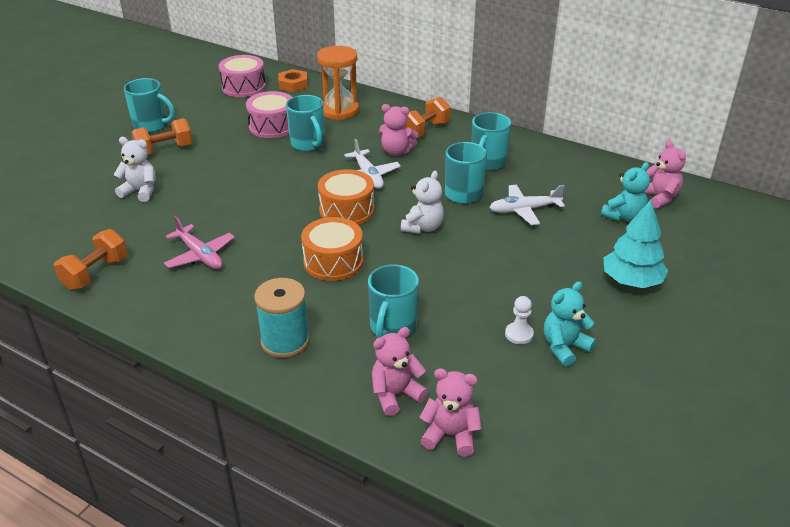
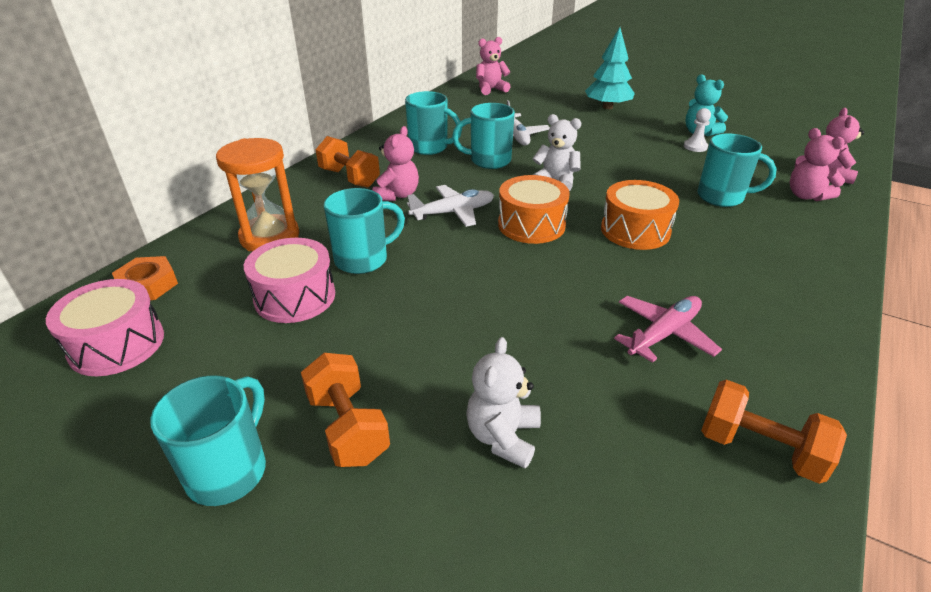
camera: 90 degrees left, 0 degrees up
(285, 341) = (783, 254): turquoise spool -> none
(623, 216) = (519, 102): turquoise teddy bear -> none

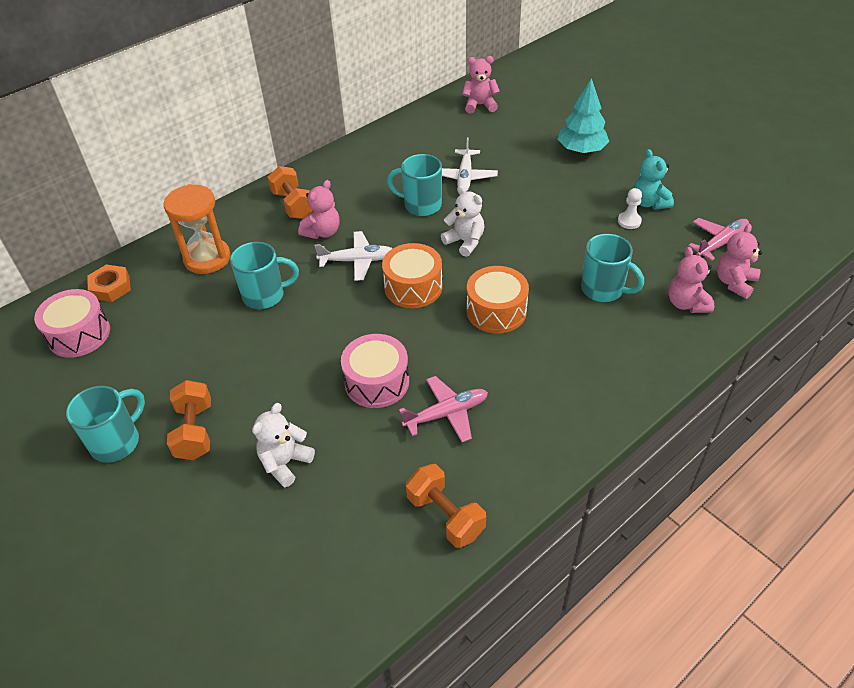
camera: 20 degrees right, 10 degrees up
(295, 297) = (203, 320): pink drum -> pink drum (377, 382)
(430, 147) = (378, 179): turquoise mug -> none
(788, 151) = (721, 243): none -> pink plane

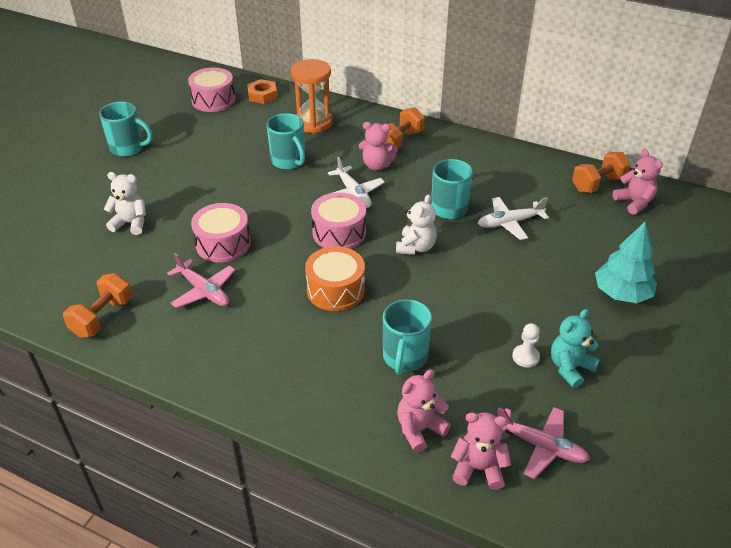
camera: 65 degrees right, 5 degrees down
(194, 431) = (146, 175): orange dumbbell -> orange dumbbell (598, 184)
(413, 287) = (339, 233): orange drum -> pink drum

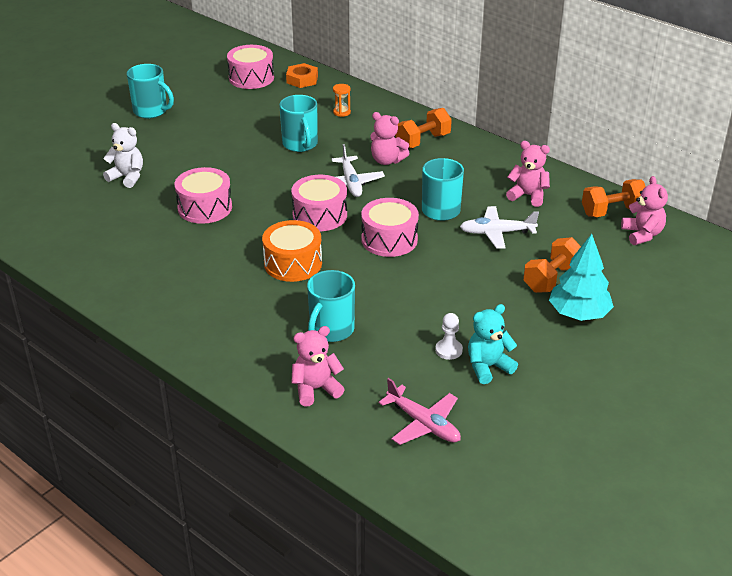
camera: 15 degrees right, 5 degrees down
(103, 317) = (72, 251): orange dumbbell -> orange dumbbell (551, 279)
(204, 291) = (170, 244): pink plane -> none
(313, 123) = (341, 112): orange hourglass -> orange hourglass, size x0.44
(416, 247) = (389, 240): white teddy bear -> pink drum
(478, 468) = (354, 429): pink teddy bear -> pink teddy bear (528, 196)

